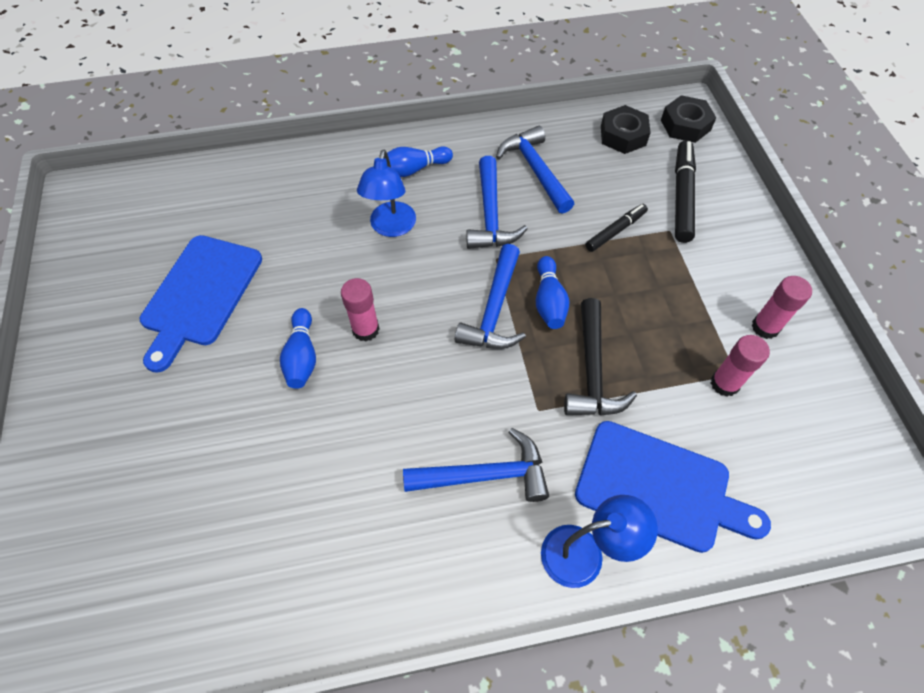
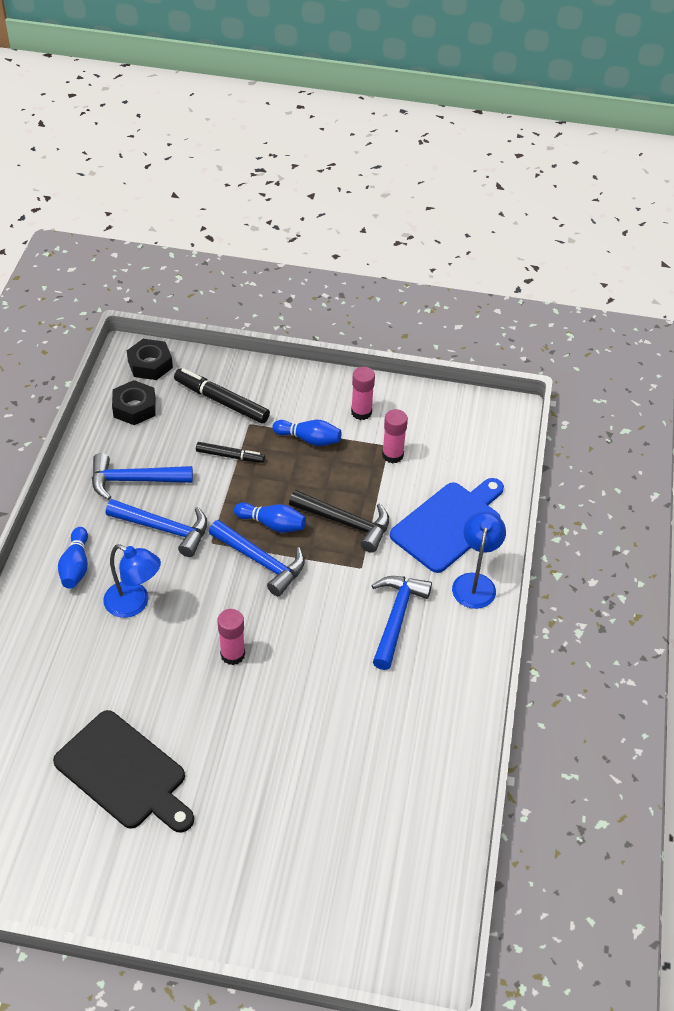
camera: 70 degrees left, 10 degrees down
(200, 295) = (124, 773): blue cutting board -> black cutting board
(302, 356) = (235, 707): blue bowling pin -> blue bowling pin (309, 439)
(615, 231) = (230, 456): black marker -> black marker turned 120 degrees clockwise

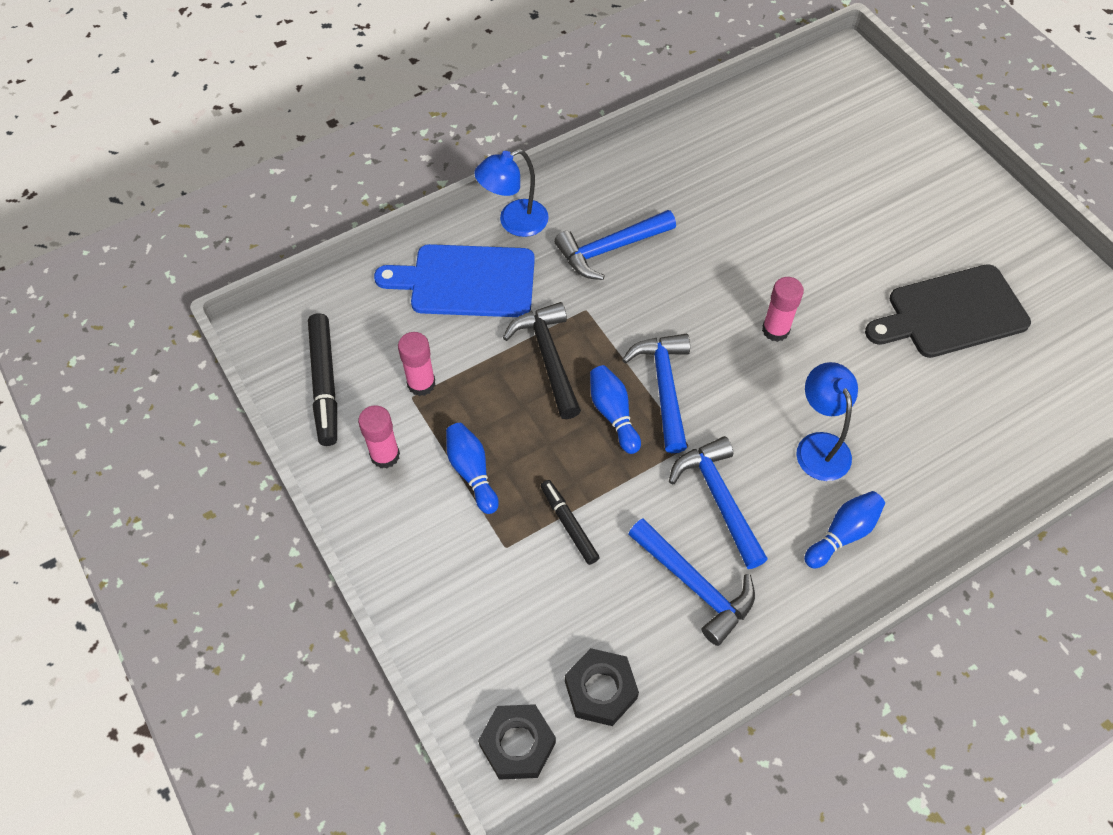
camera: 130 degrees left, 10 degrees up
(124, 773) = (951, 313): black cutting board -> black cutting board turned 105 degrees counterclockwise
(221, 401) = (500, 605): black marker -> black marker (325, 384)

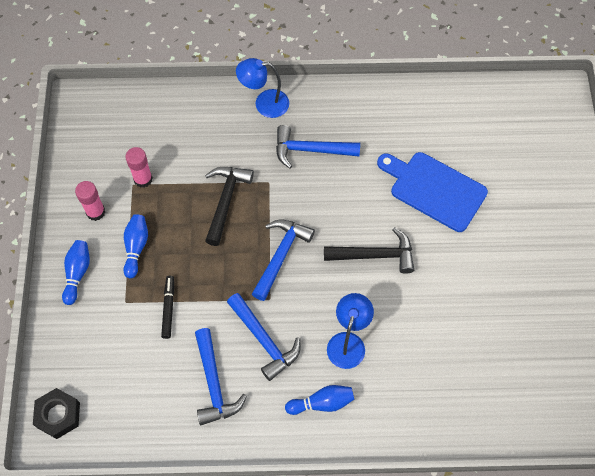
camera: 30 degrees right, 5 degrees up
(325, 384) = (91, 151): black marker -> none
(466, 281) = (210, 128): blue cutting board -> blue cutting board (434, 189)
(600, 690) = (121, 412): black nut -> none
(613, 414) = (239, 256): blue bowling pin -> blue bowling pin (77, 274)
(718, 498) = (264, 340): blue hammer -> blue hammer turned 135 degrees clockwise
(775, 330) = (375, 255): pink glue stick -> black hammer
(951, 313) = (498, 303): black cutting board -> none

